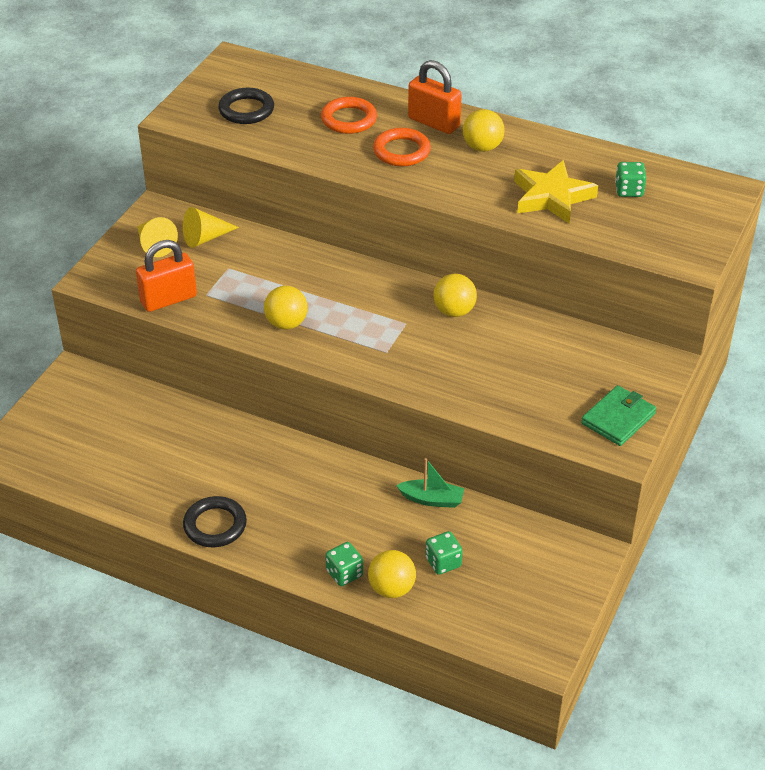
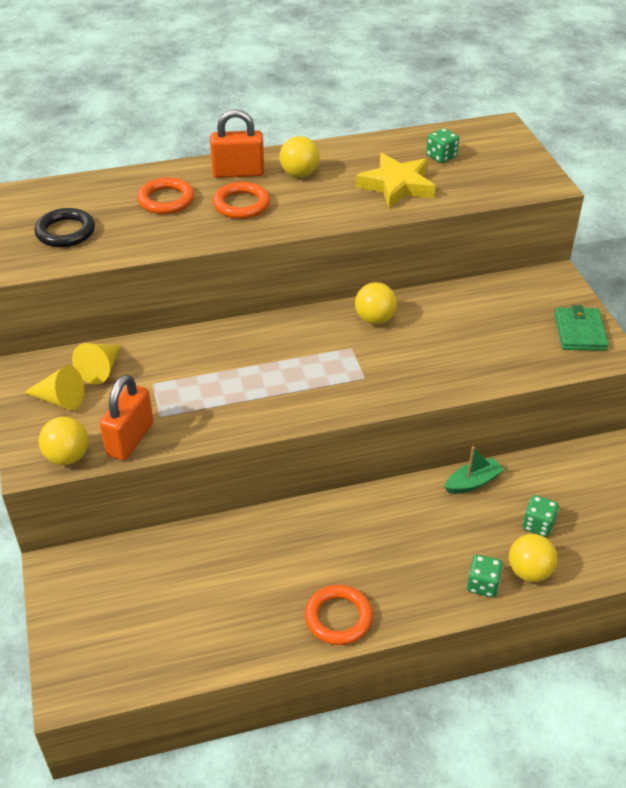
camera: 40 degrees left, 0 degrees up
(215, 525) = (338, 618): black ring -> orange ring
(286, 323) = (258, 401): yellow ball -> yellow ball (67, 457)

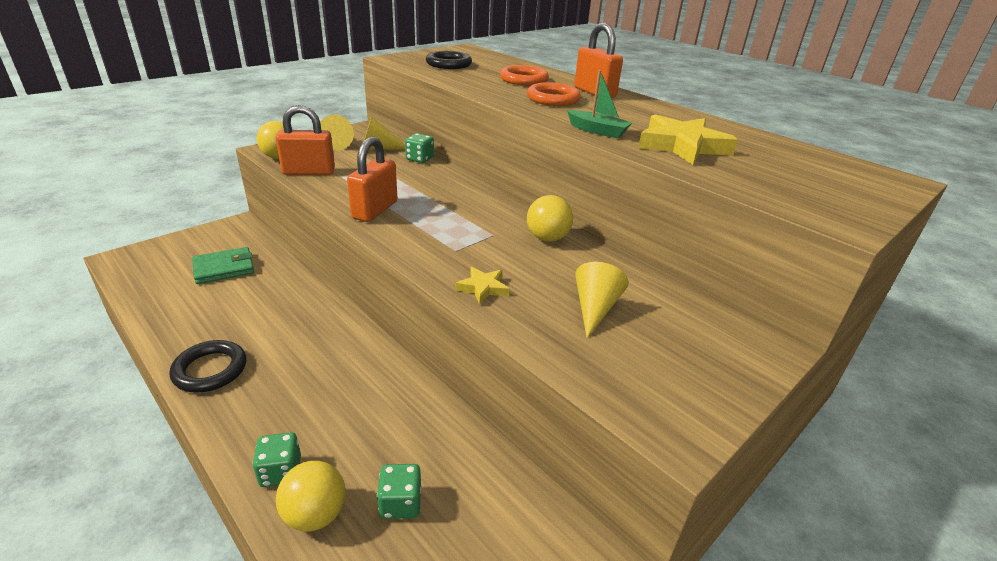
camera: 60 degrees right, 10 degrees down
(258, 408) = (375, 210): none -> orange padlock
(299, 174) = (629, 110): yellow ball -> none
(338, 618) = (210, 370): orange ring -> black ring
(429, 380) = (483, 288): none -> yellow star
(441, 156) = (772, 158): green dice -> green dice (419, 159)
(472, 482) = (440, 420): green boat -> green boat (597, 131)
(483, 334) = (595, 308): none -> yellow cone
(579, 332) = (689, 390): green wallet -> green wallet (224, 268)

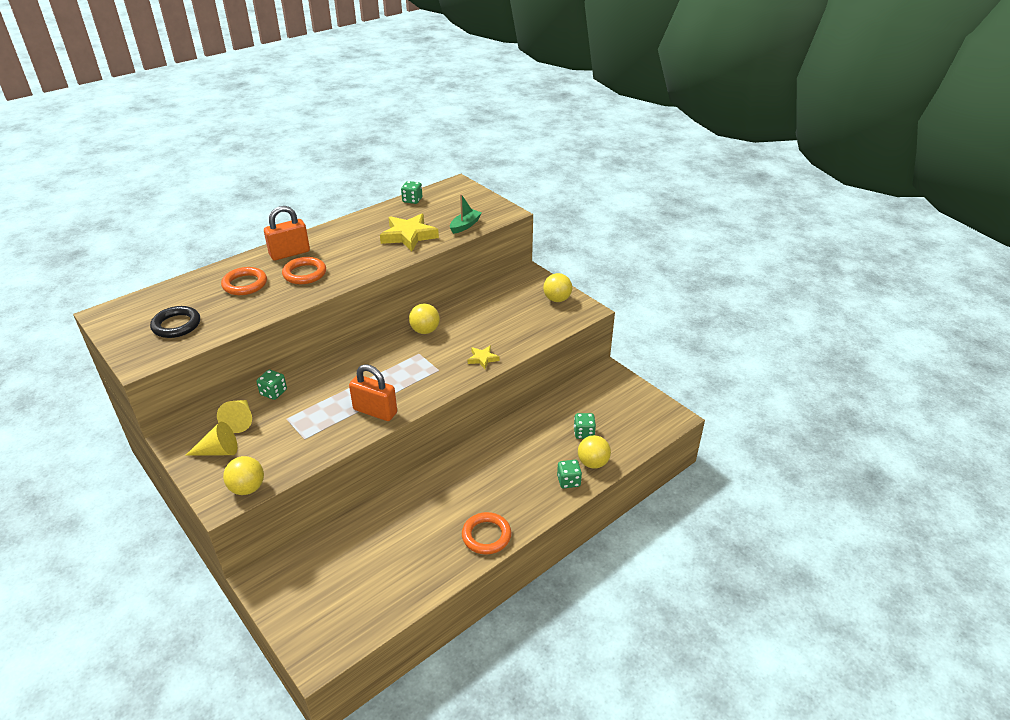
camera: 85 degrees left, 5 degrees up
(210, 370) = (486, 536): black ring -> orange ring
(224, 268) = (348, 566): green wallet -> none
(309, 172) = (290, 461): orange padlock -> none
(595, 308) = (502, 320): yellow cone -> none
(597, 131) = (380, 262): green boat -> green boat (465, 225)
(697, 384) = (557, 299): none -> yellow ball
(794, 148) = (412, 200): none -> green dice

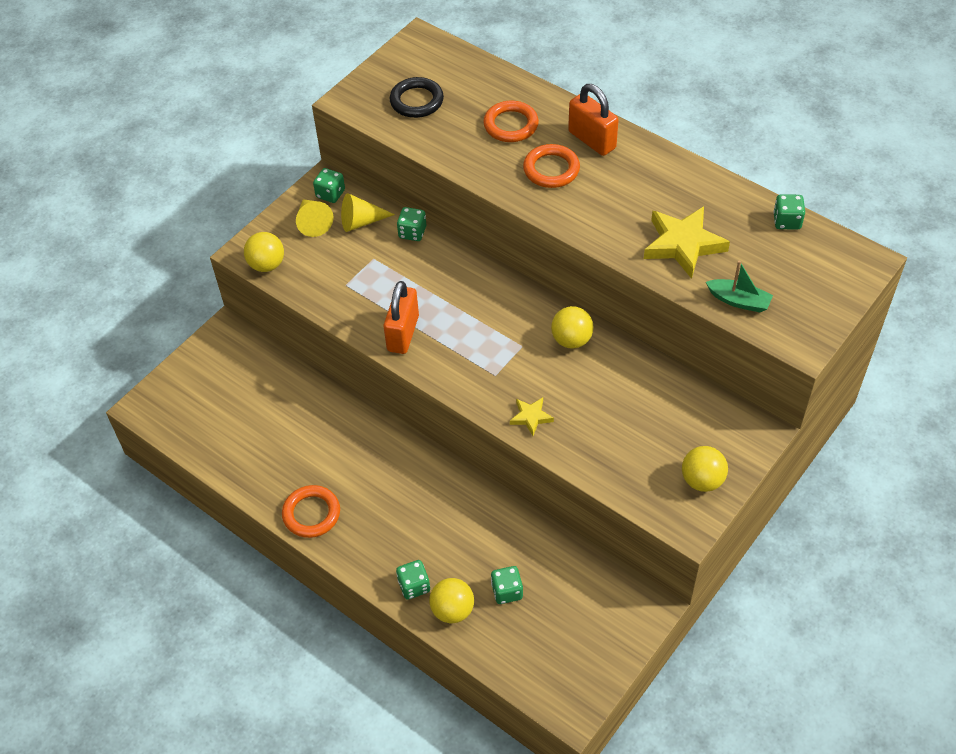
camera: 80 degrees right, 15 degrees up
(193, 436) = (330, 194): none -> green dice

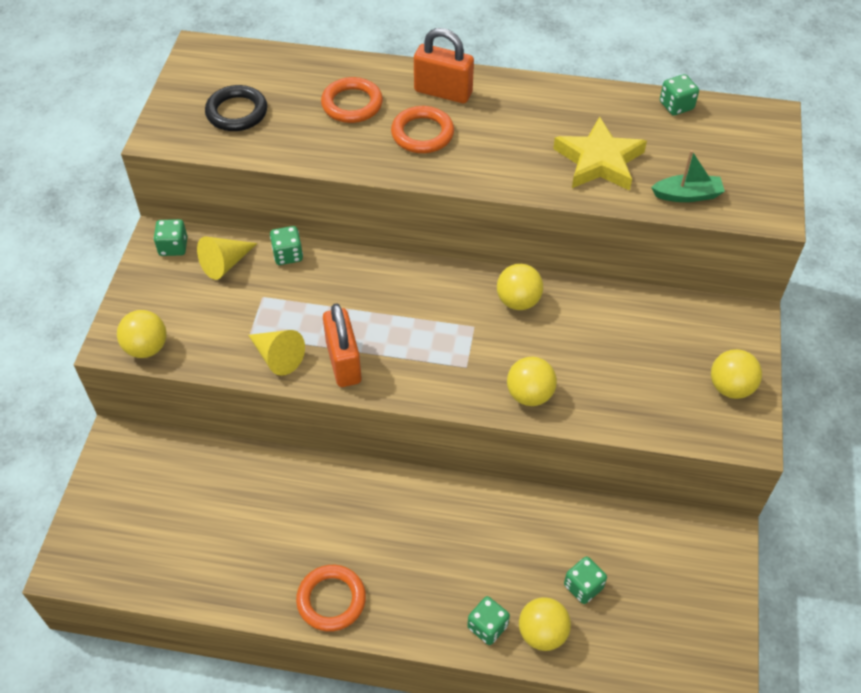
camera: 30 degrees left, 0 degrees up
(313, 222) = (172, 283): yellow cone -> yellow cone (277, 357)
(531, 417) = (529, 394): yellow star -> yellow ball

